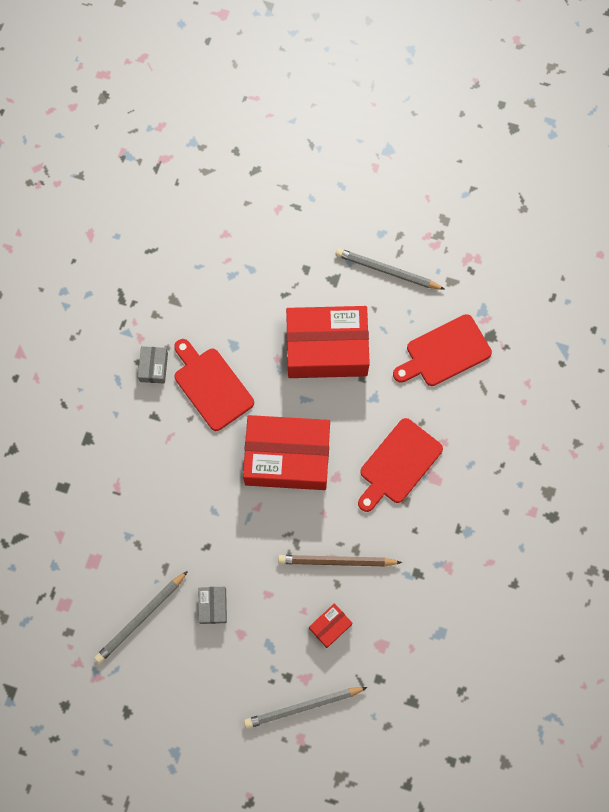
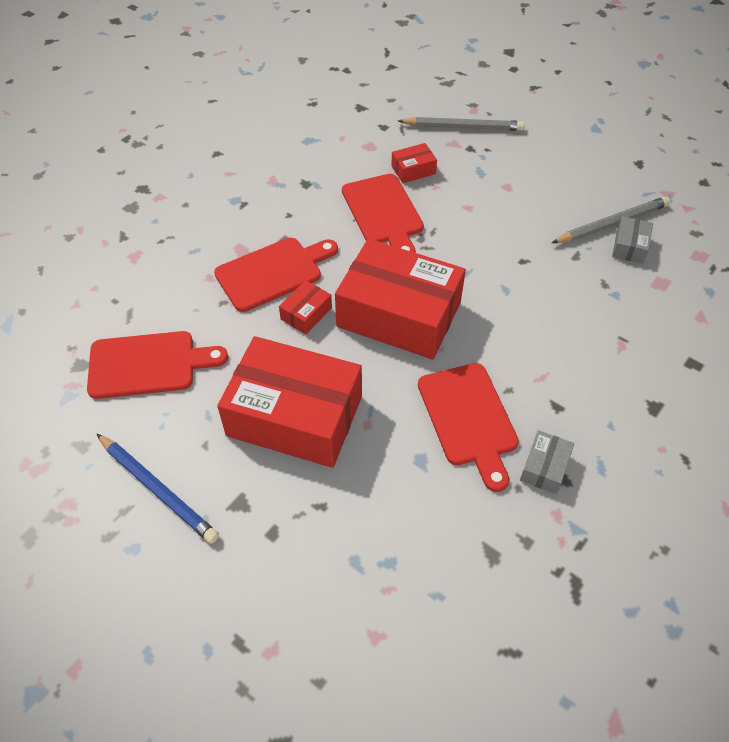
camera: 160 degrees left, 20 degrees down
(213, 606) = (530, 213): grey box -> grey box (629, 246)
(336, 561) = (384, 213): brown pencil -> red cutting board
(355, 434) = (306, 313): none -> red box
(387, 271) = (157, 489): grey pencil -> blue pencil

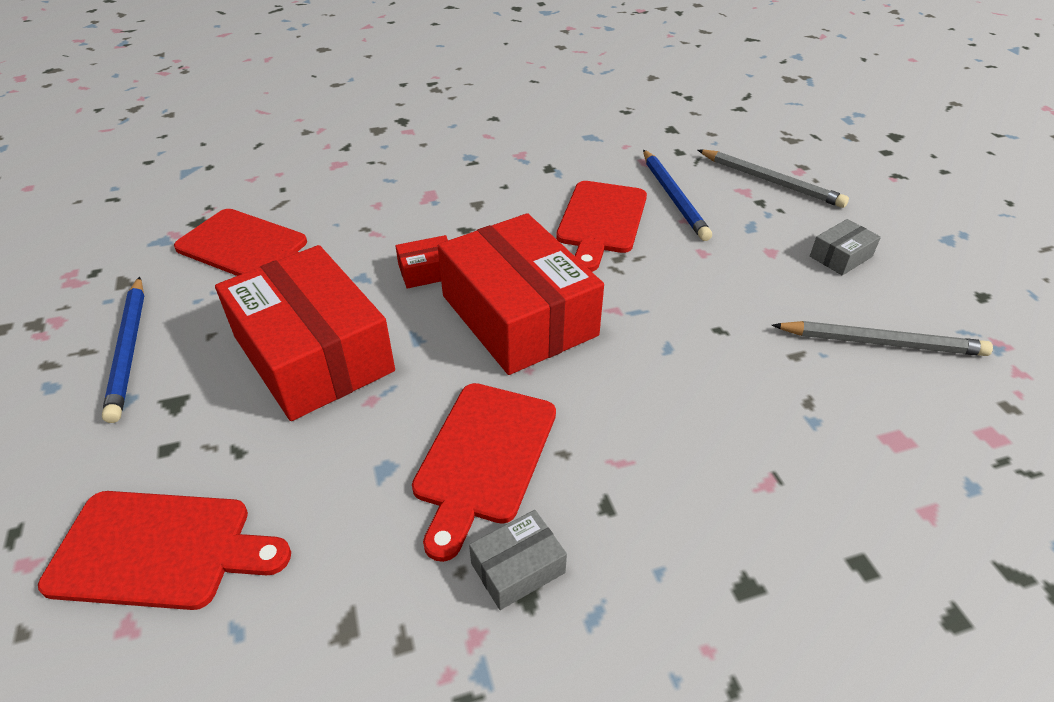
camera: 35 degrees right, 10 degrees down
(273, 272) = (436, 224): red cutting board -> red cutting board (160, 549)
(413, 170) = (673, 197): red box -> blue pencil
(629, 246) = (885, 378): grey box -> grey box (841, 256)

